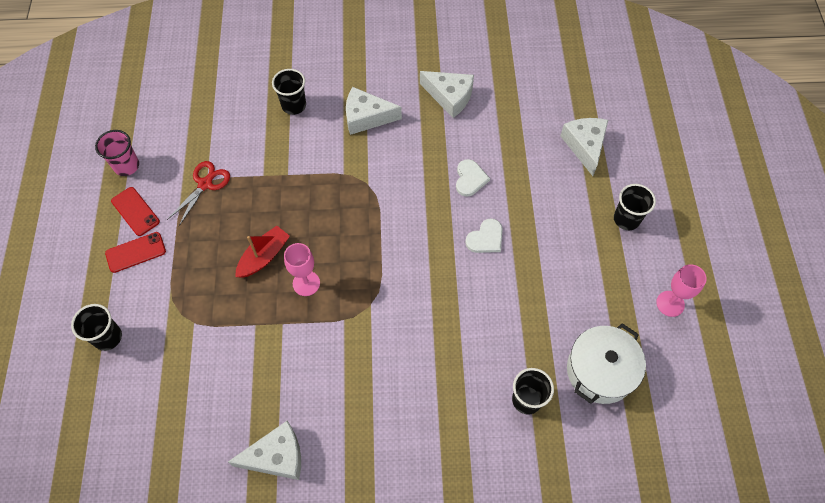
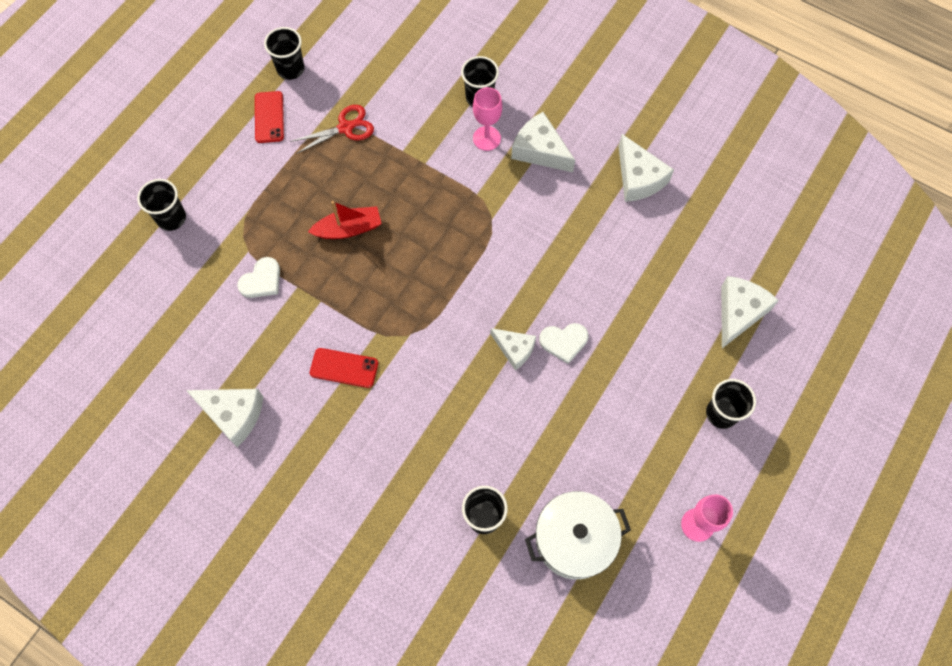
camera: 35 degrees right, 5 degrees up
(126, 166) = (290, 69): pink cup -> black cup
(136, 252) = (244, 156): red phone -> red phone (344, 368)
(306, 283) = (367, 277): pink goblet -> pink goblet (486, 138)
(455, 266) = (514, 349): none -> white cheese
(470, 179) = (594, 274): white heart -> white heart (261, 280)

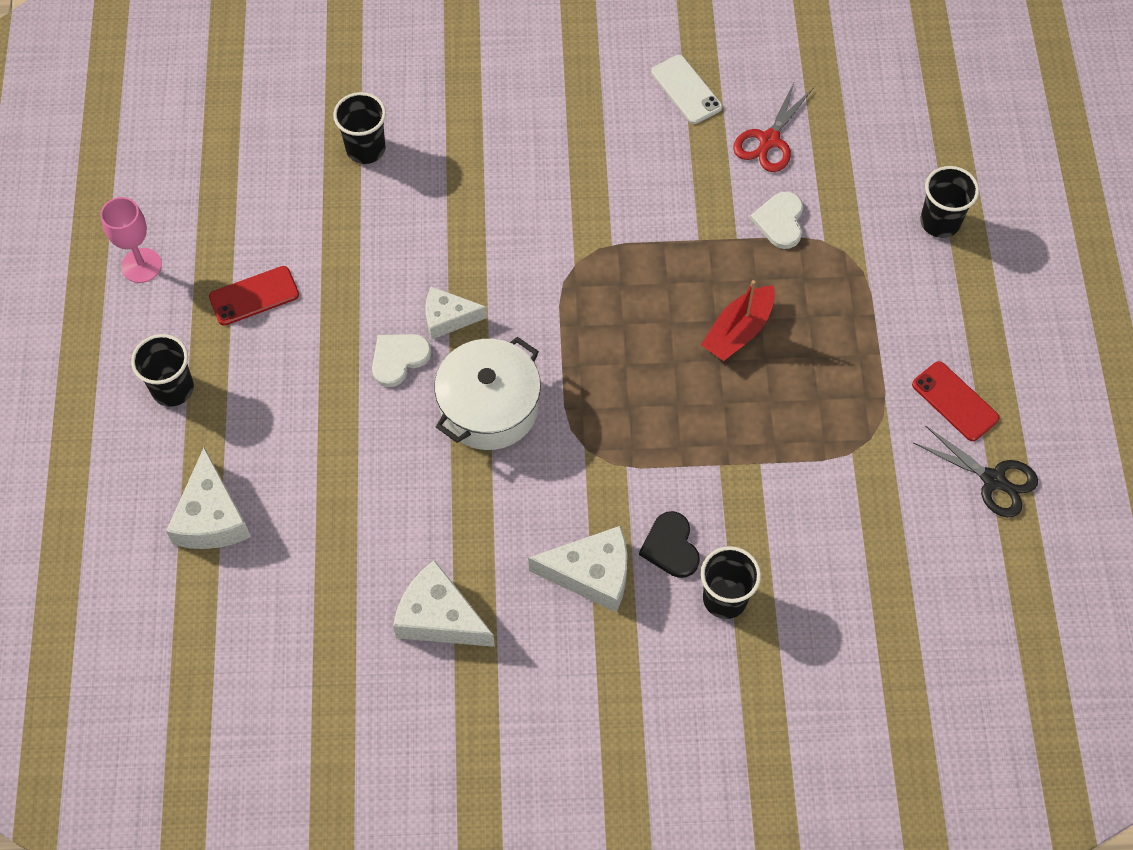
camera: 145 degrees right, 5 degrees down
(233, 414) = (686, 90): white cheese -> white phone
(290, 69) = (993, 480): black cup -> black scissors
(344, 368) = (615, 192): red phone -> red phone (254, 296)
(345, 128) = (853, 447): red scissors -> red scissors (769, 140)
(486, 138) = (671, 547): pink goblet -> black heart
(574, 539) = (262, 181): white pot -> white pot (489, 407)

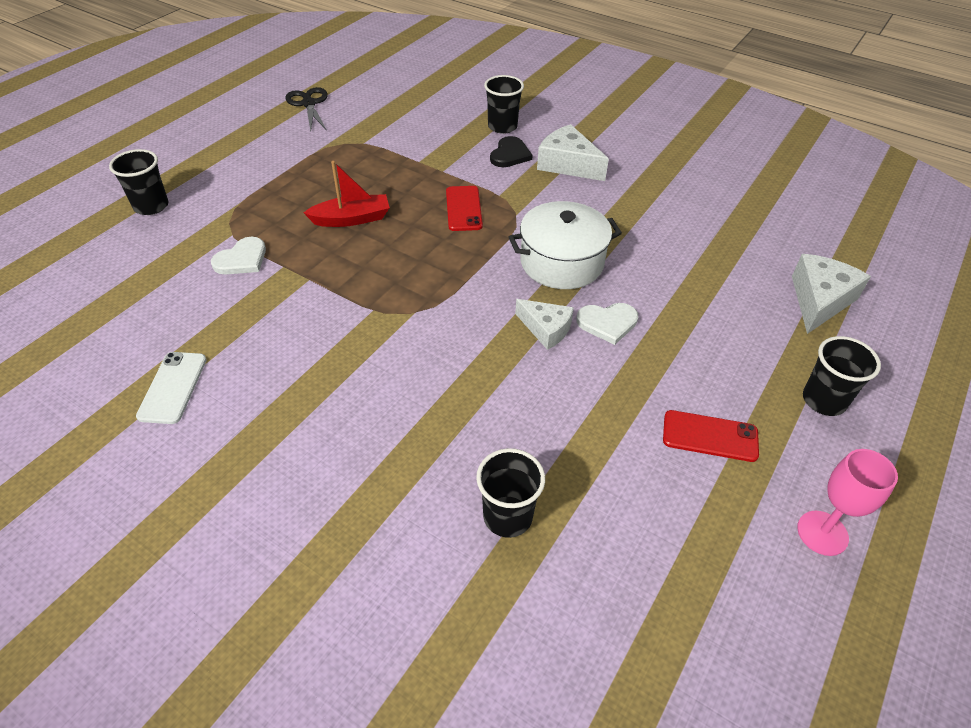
camera: 145 degrees left, 15 degrees down
(439, 617) = (678, 187): white cheese -> none
(769, 140) = (172, 311): red scissors -> none
(955, 401) = (279, 135): red phone -> red phone (463, 209)

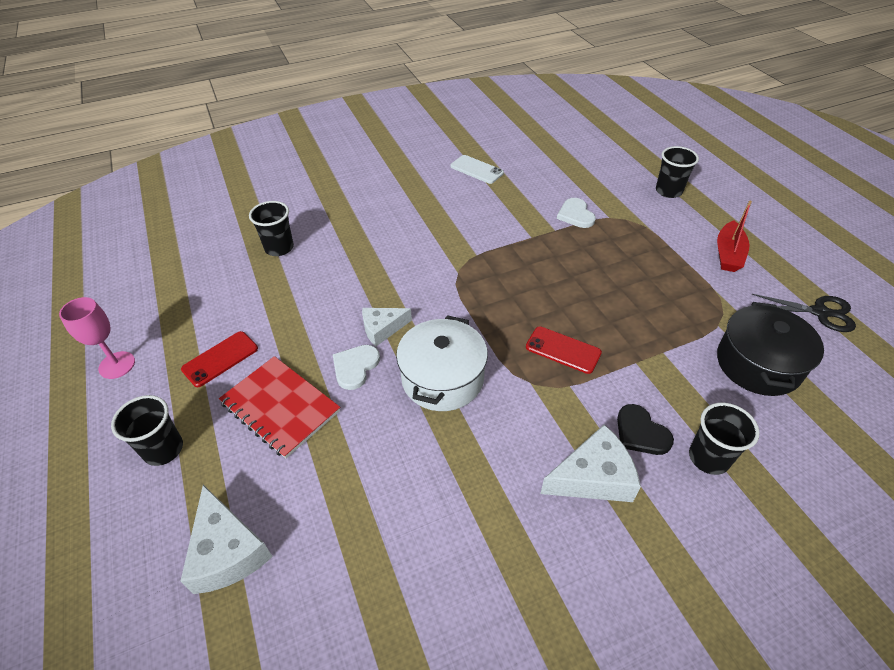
camera: 125 degrees right, 0 degrees up
(351, 219) = (591, 278): red boat -> red boat (728, 254)
(393, 121) = (758, 364): none -> black pot
(699, 348) = (280, 407): none -> red notebook

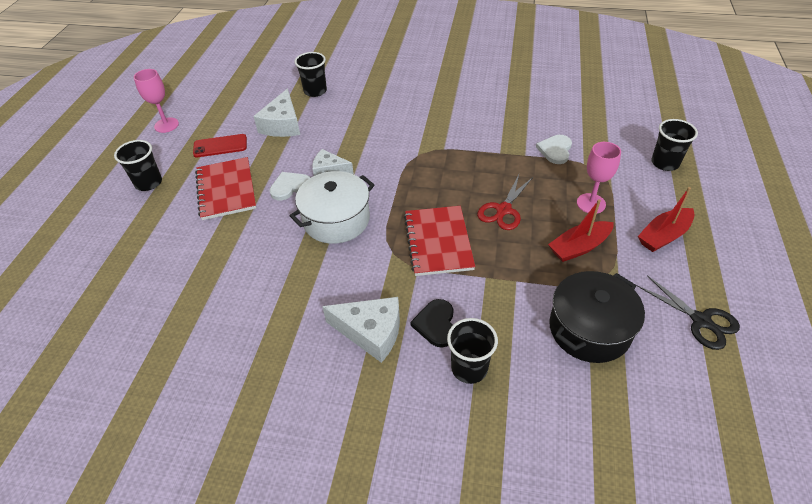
camera: 35 degrees right, 0 degrees up
(227, 551) = (131, 253): white cheese -> white cheese (282, 124)
(476, 170) = (508, 86): white phone -> none
(563, 350) = (438, 242): red phone -> red notebook
(588, 290) = (503, 210): none -> red scissors
(650, 251) = (591, 203): none -> pink goblet
(680, 295) = (579, 247): none -> red boat

